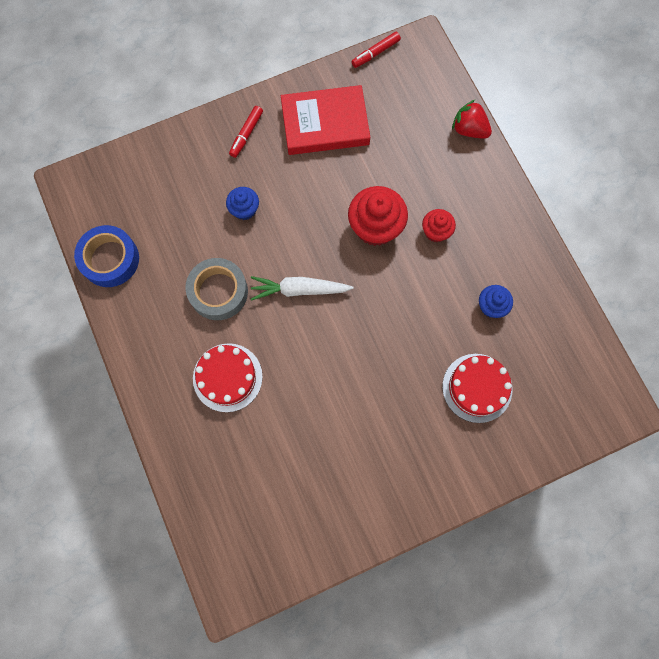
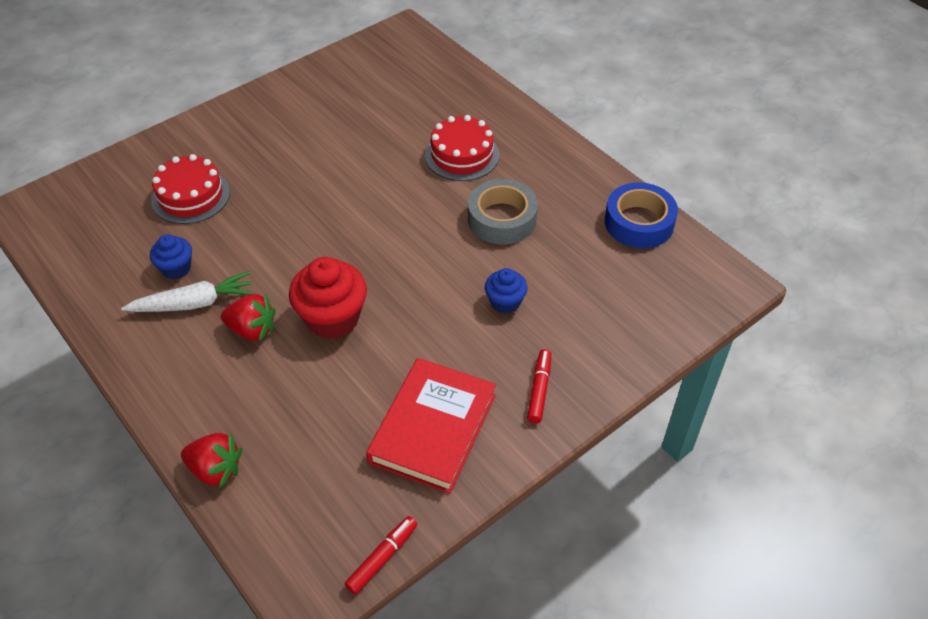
camera: 165 degrees right, 25 degrees down
(299, 289) = (410, 239): white carrot -> white carrot (194, 303)
(325, 124) = (433, 428): red book -> red book turned 45 degrees counterclockwise
(436, 231) = (252, 330): red cupcake -> red strawberry

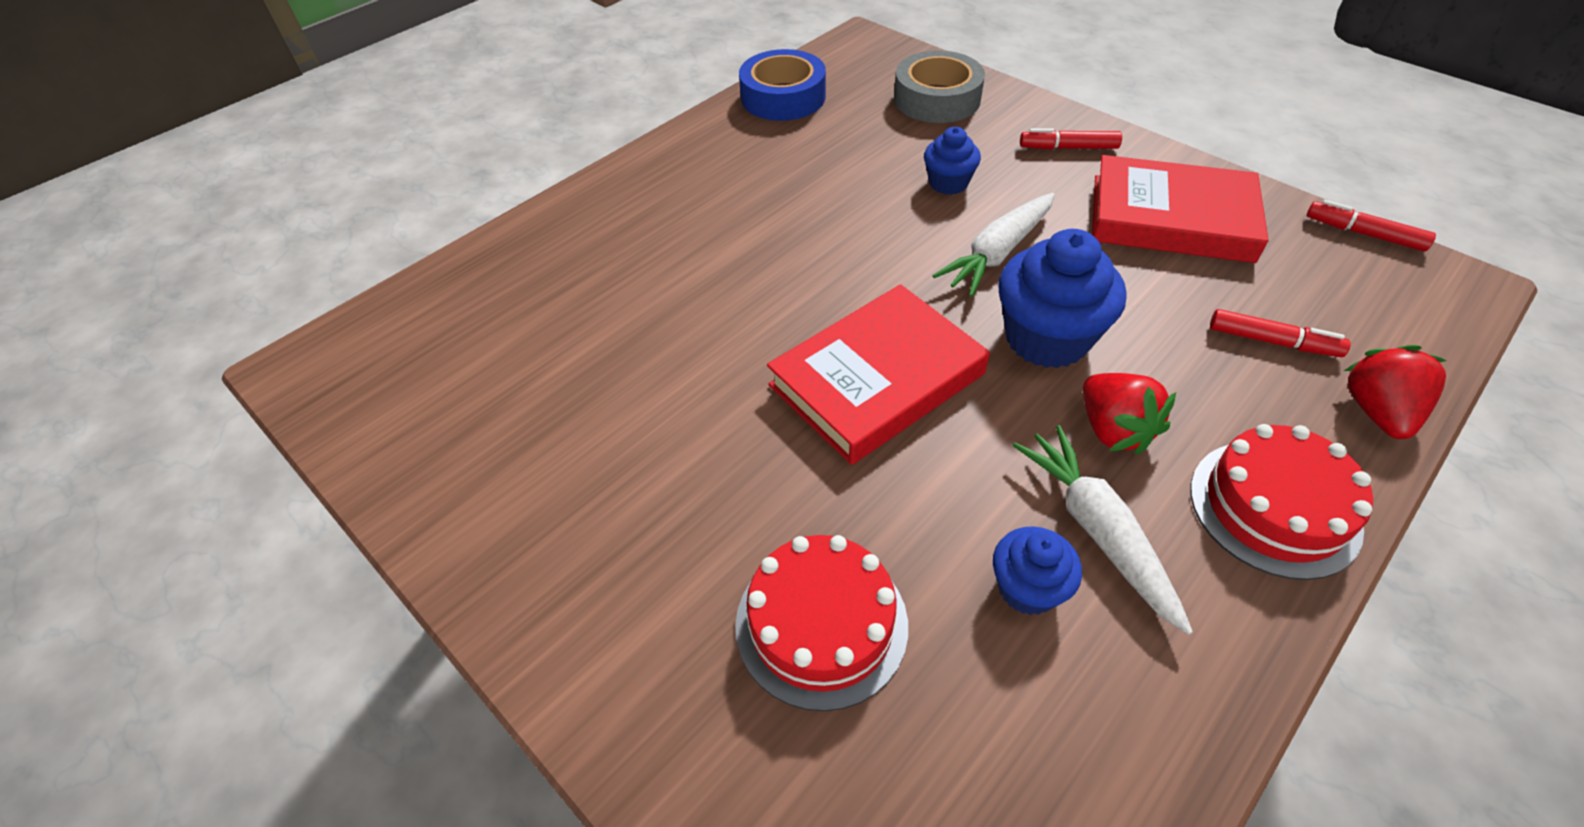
camera: 95 degrees left, 0 degrees up
(252, 330) = (1113, 430): red strawberry -> red strawberry turned 150 degrees clockwise
(291, 439) = (1272, 341): none -> red marker
(325, 234) = (877, 379): none -> red book
(332, 318) = (1046, 338): red cupcake -> blue cupcake
(419, 313) = (997, 253): none -> white carrot
(462, 155) = (667, 250): red cake -> red cake (1274, 507)
(502, 219) = (799, 199): grey tape -> grey tape (937, 99)

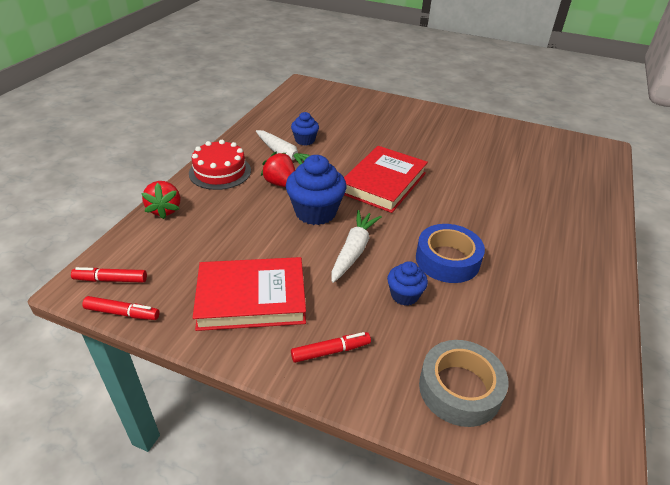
camera: 155 degrees right, 10 degrees down
(783, 97) = (584, 357): blue tape -> blue tape (447, 260)
(821, 624) = (363, 125): red cake -> none
(1272, 341) = (204, 231): red marker -> red marker (111, 280)

